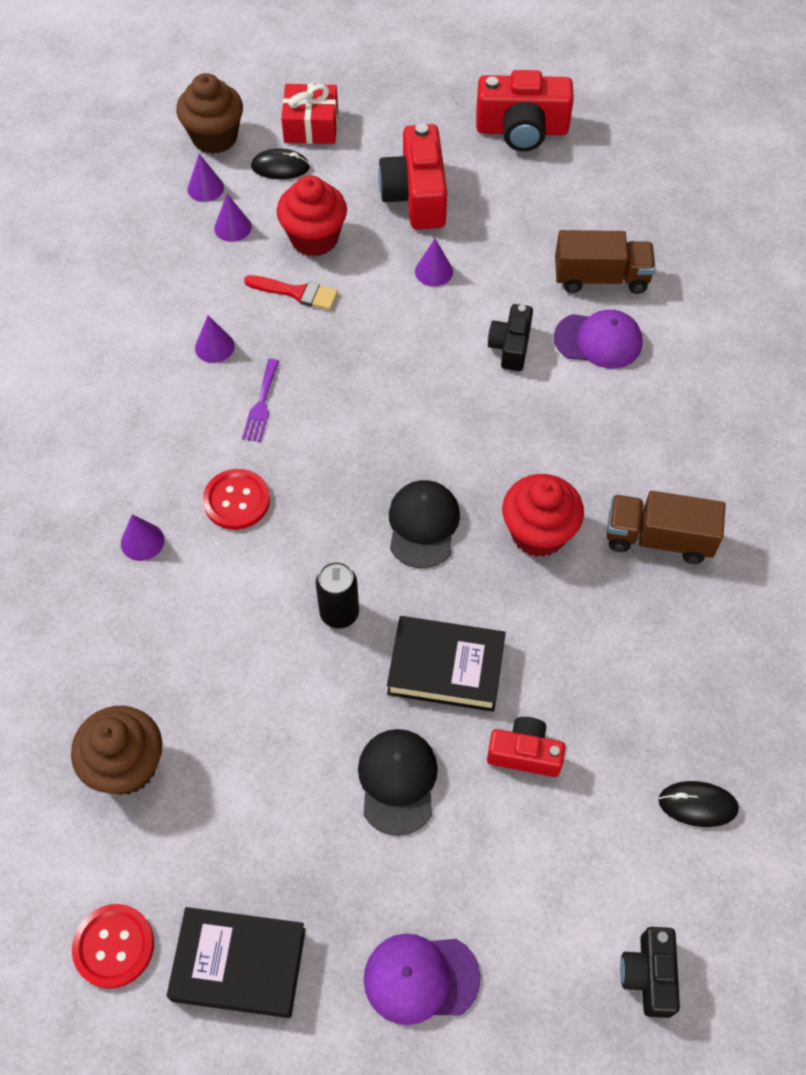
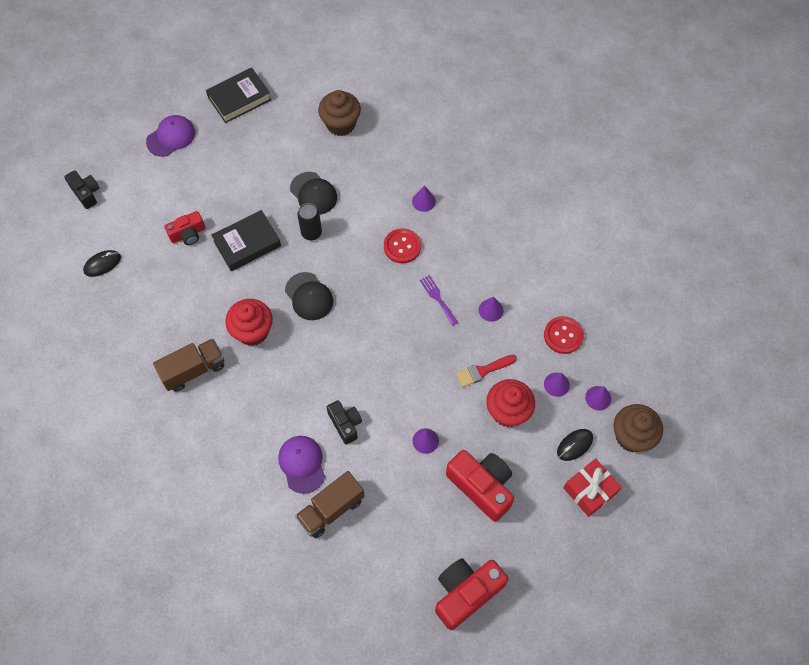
camera: 140 degrees right, 5 degrees up
(114, 946) = (288, 75): red button -> red button (563, 335)
(397, 781) = (231, 189): black cap -> black cap (313, 193)
(598, 340) = (302, 464): purple cap -> purple cap turned 105 degrees clockwise

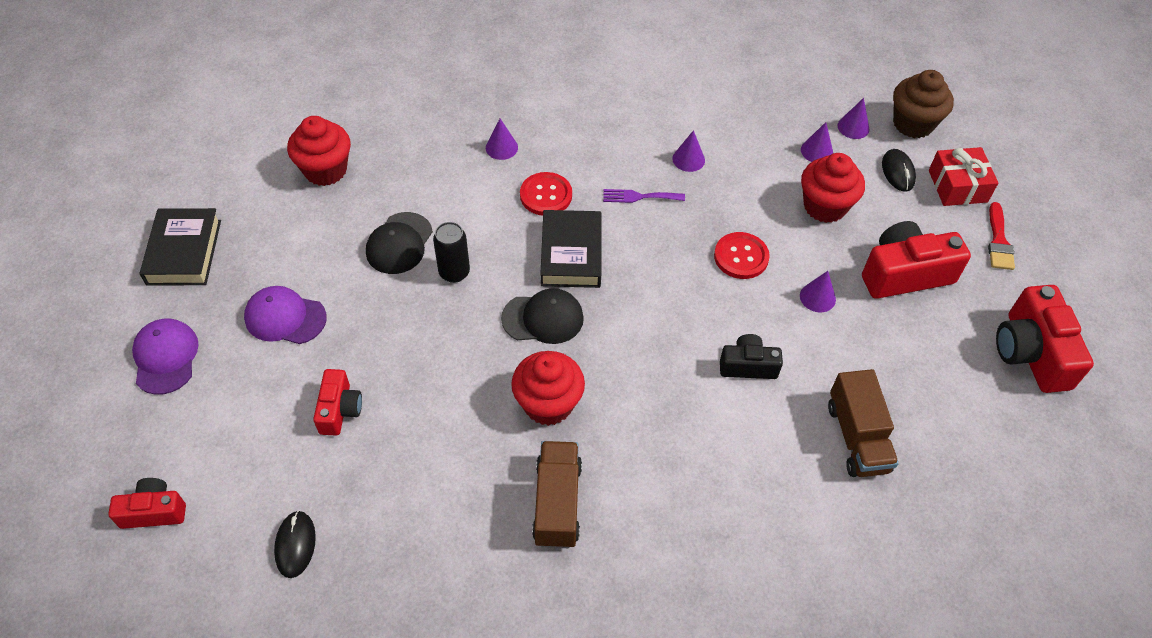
camera: 60 degrees left, 10 degrees down
(86, 193) = (154, 511): black camera -> red camera
(247, 244) = (412, 348): black book -> black book (571, 254)
(302, 464) = (776, 439): purple cap -> purple cap (285, 317)
(313, 193) = (399, 243): black cap -> black cap turned 120 degrees clockwise
(341, 124) = (325, 170): brown cupcake -> red cupcake
(483, 371) = (760, 203): red brush -> red brush (998, 241)
(563, 335) = (761, 117): red button -> red button (741, 257)

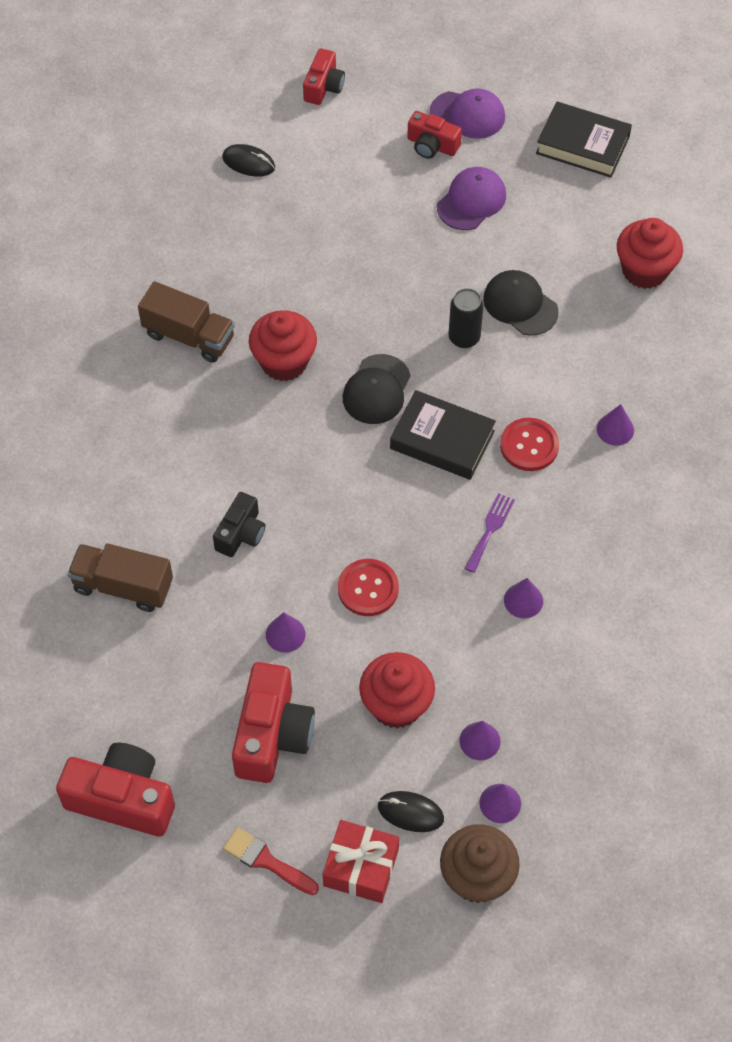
camera: 115 degrees right, 5 degrees up
(339, 410) = (355, 216): red camera -> red camera (432, 145)

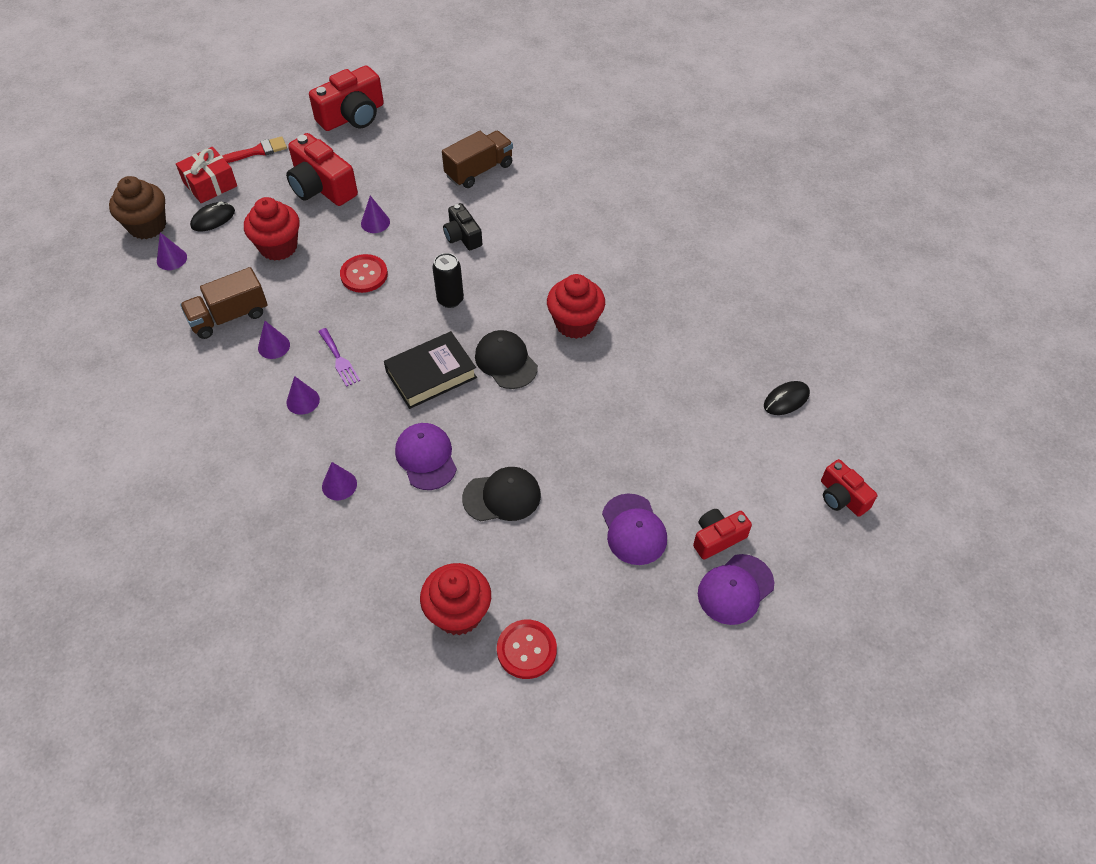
camera: 125 degrees right, 5 degrees down
(189, 336) = (641, 284): brown truck -> brown truck (229, 317)
(464, 337) = (504, 440): black can -> black can (450, 299)
(479, 741) = (215, 271): purple cone -> purple cone (303, 401)
(529, 446) = (378, 422): red button -> red button (526, 650)
(532, 383) = (426, 457): none -> purple cap
(582, 145) = (633, 663): black book -> none

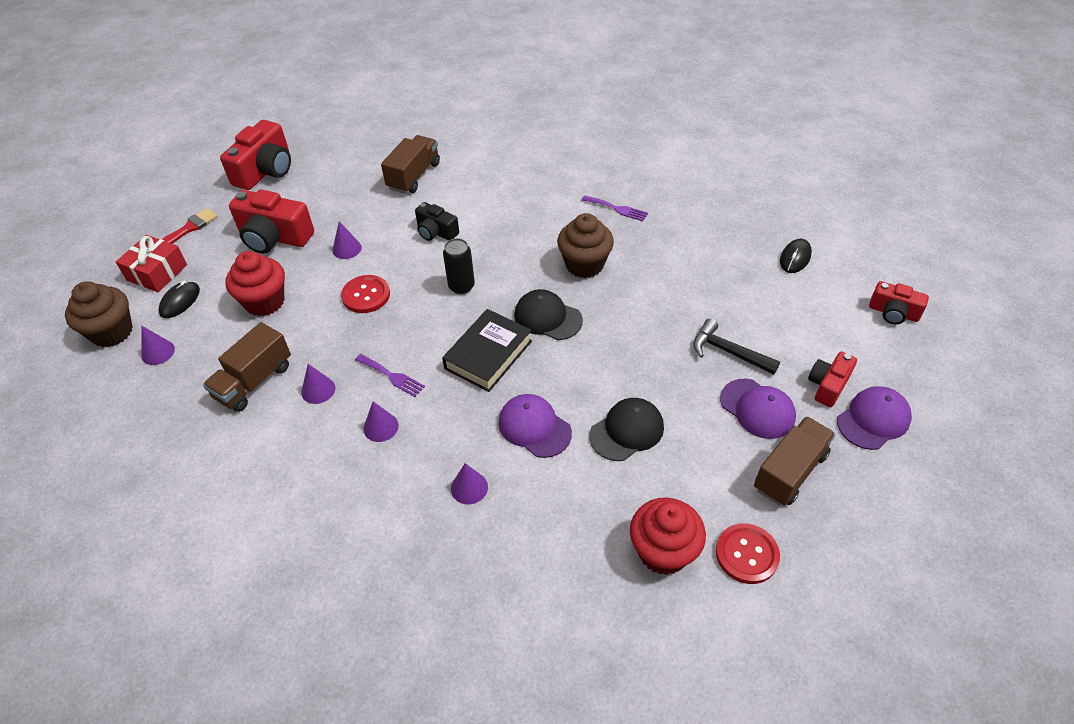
camera: 25 degrees left, 5 degrees down
(575, 323) = (584, 265): red cupcake -> brown cupcake
(619, 599) = (790, 471): none -> brown truck
(646, 278) = (617, 209): none -> purple fork
(647, 465) = (728, 352): none -> black hammer
(735, 589) = (873, 420): purple cap -> purple cap turned 150 degrees counterclockwise

